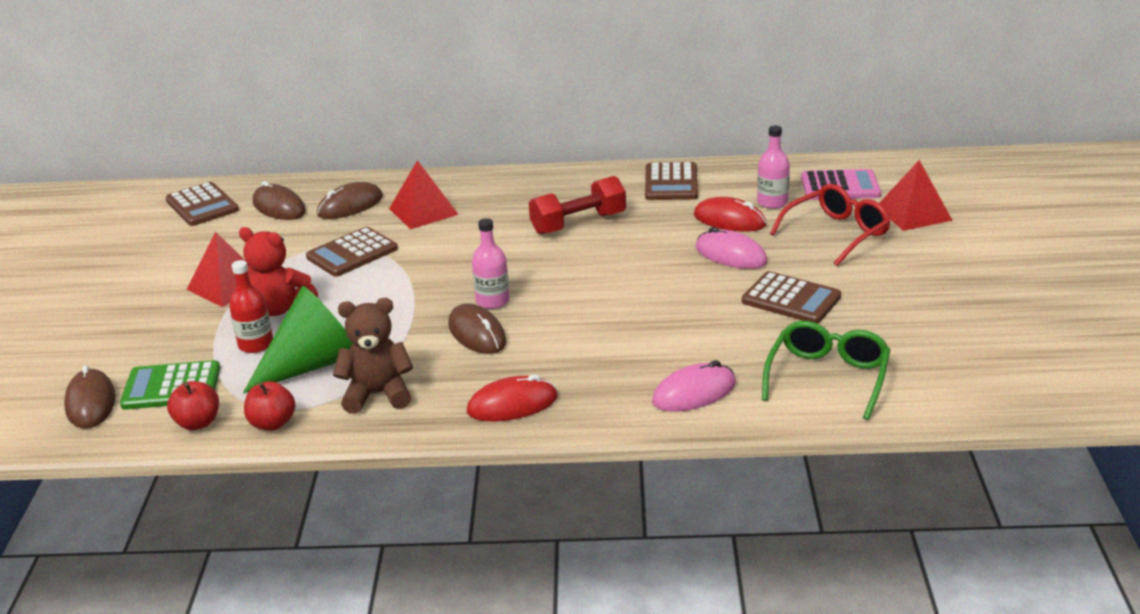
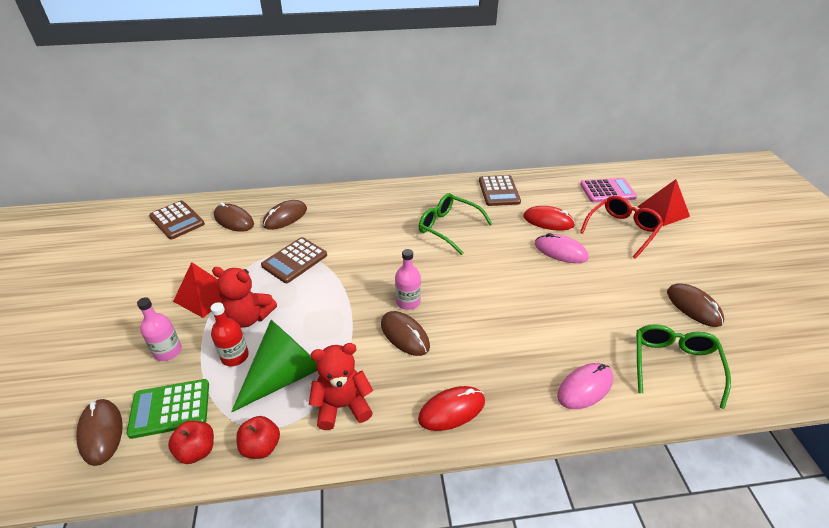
camera: 10 degrees left, 10 degrees up
(378, 394) = (342, 406): brown teddy bear -> red teddy bear
(423, 211) = (338, 220): red pyramid -> none
(578, 223) = (448, 227): red dumbbell -> green glasses
(772, 202) = (570, 205): pink bottle -> pink bottle (168, 351)
(791, 299) = (617, 290): brown calculator -> none
(892, 321) = (693, 307): none -> brown mouse

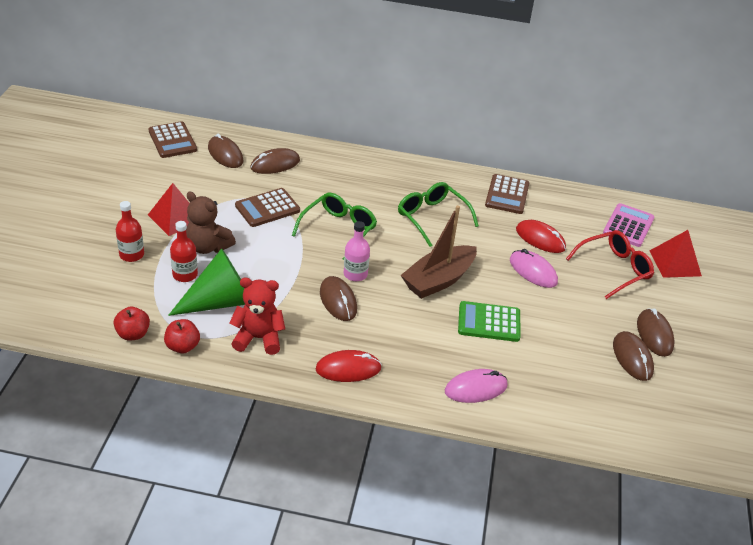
camera: 15 degrees right, 0 degrees up
(101, 432) = (65, 300): brown mouse -> brown mouse (654, 334)
(168, 351) = (132, 255): pink bottle -> red bottle
(170, 408) = (121, 298): green calculator -> green calculator (489, 322)
(249, 317) = (208, 247): red teddy bear -> brown teddy bear
(486, 284) = (438, 280): none -> brown boat
(607, 191) = (628, 226): pink calculator -> pink calculator turned 75 degrees counterclockwise
(674, 365) = (573, 397): green glasses -> green glasses (339, 230)

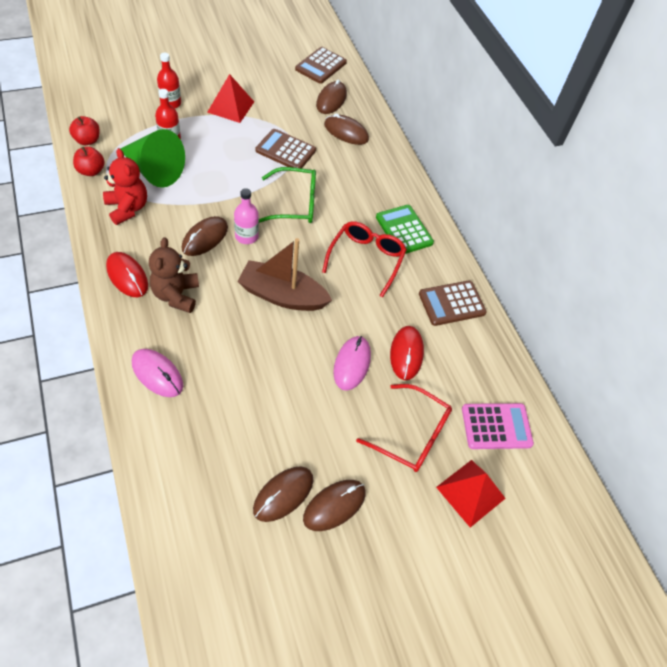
camera: 55 degrees right, 15 degrees up
(208, 247) = (211, 137): brown teddy bear -> brown teddy bear (176, 295)
(432, 217) = (366, 259): green glasses -> red glasses
(489, 322) = (252, 353): green calculator -> green calculator (404, 230)

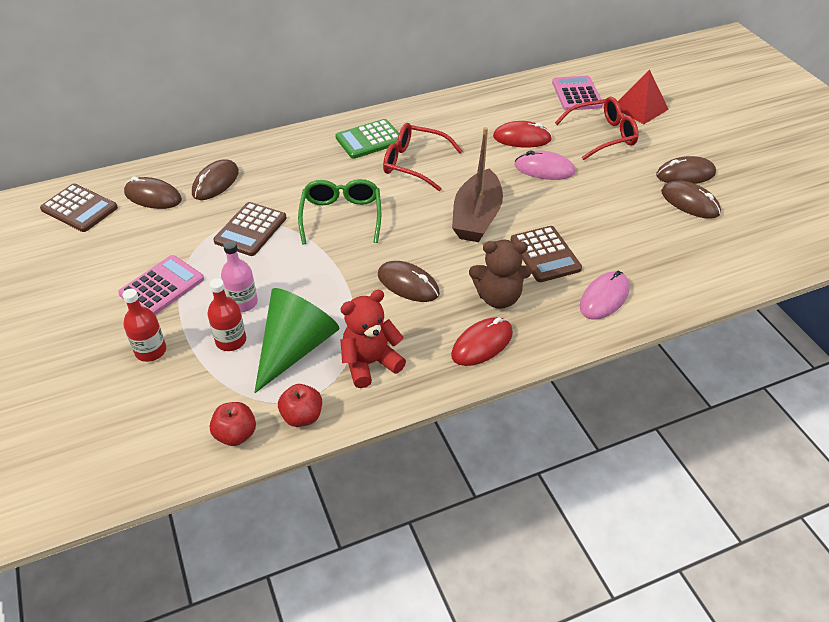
camera: 85 degrees left, 10 degrees down
(231, 107) = (162, 287): red pyramid -> pink calculator
(246, 236) = (398, 250): pink bottle -> pink bottle (243, 303)
(334, 506) = (685, 174): brown mouse -> brown mouse turned 60 degrees counterclockwise
(412, 435) = (602, 135): red glasses -> red glasses turned 45 degrees clockwise
(451, 303) = (457, 113): brown calculator -> brown calculator (545, 254)

